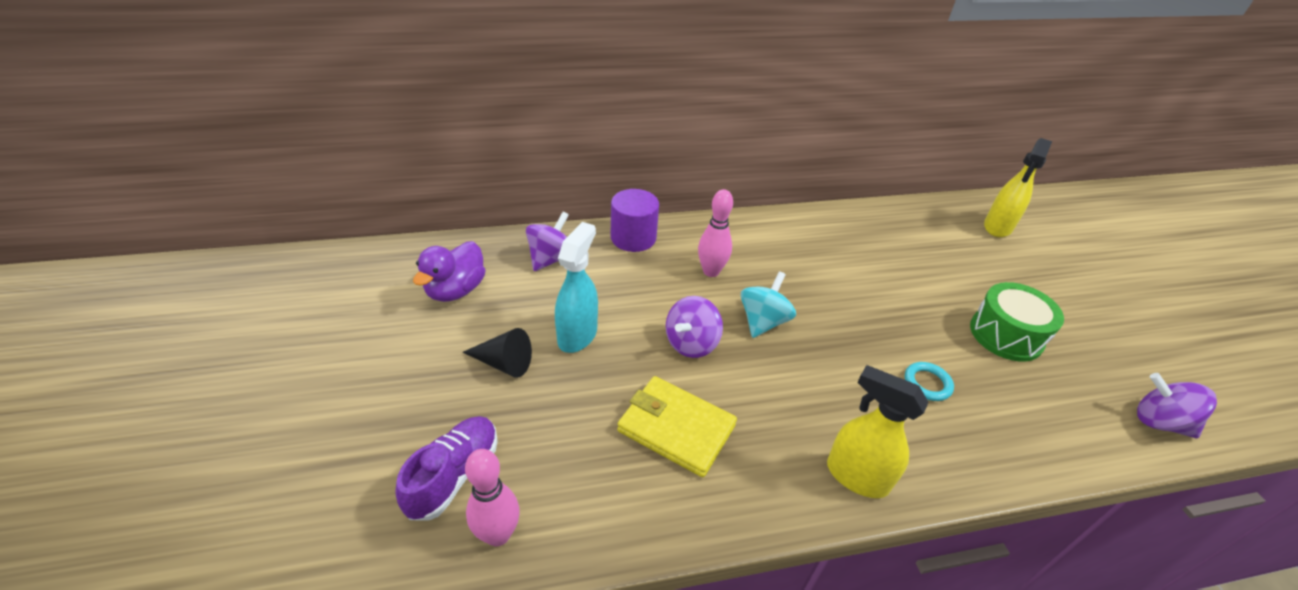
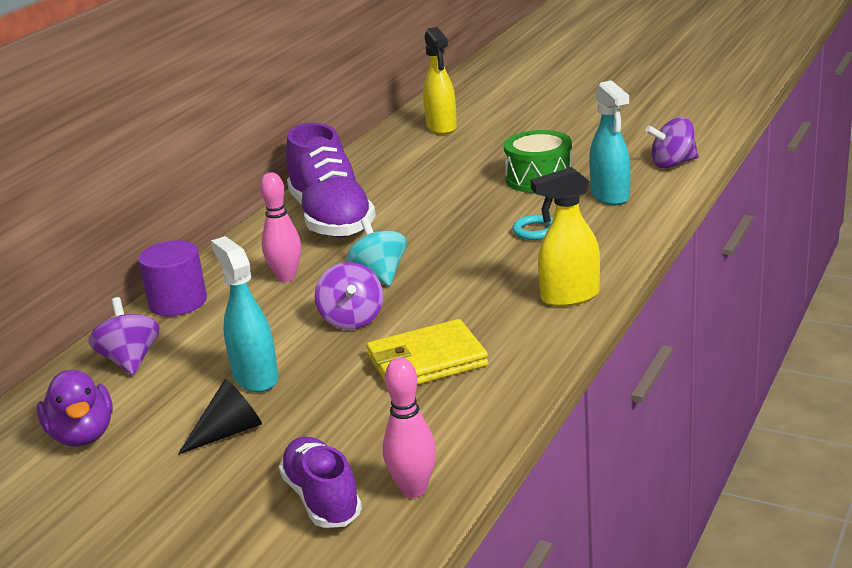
camera: 45 degrees left, 15 degrees down
(806, 247) = (331, 219): none -> purple shoe
(1043, 405) = (610, 196): none -> turquoise spray bottle

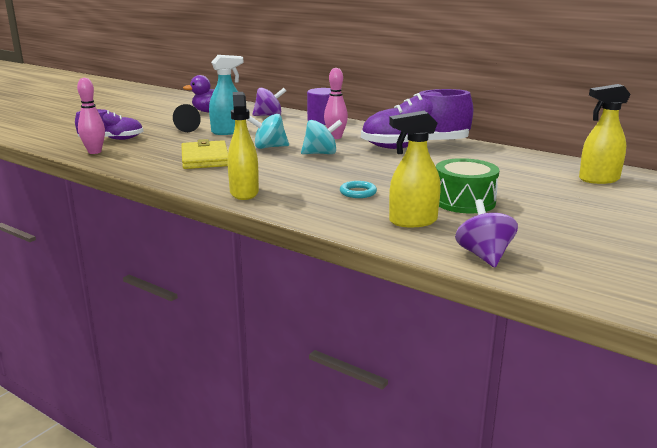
camera: 95 degrees right, 5 degrees down
(352, 320) = (269, 147): purple spinning top -> turquoise spinning top
(610, 196) = (412, 221): turquoise spray bottle -> yellow spray bottle

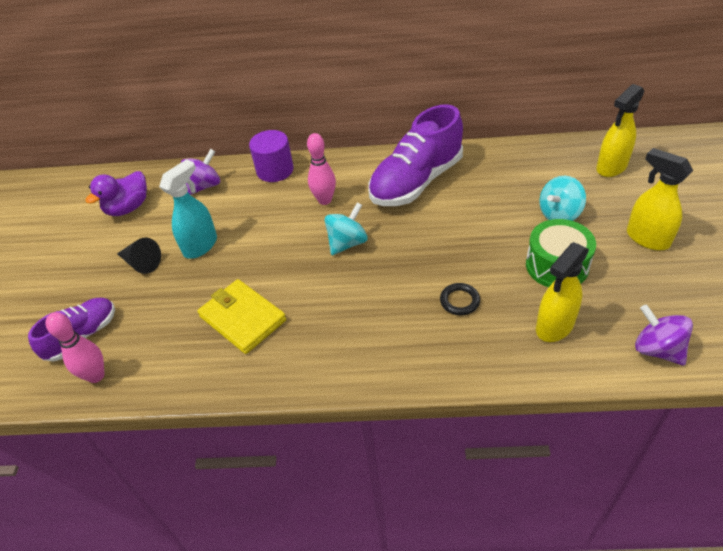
camera: 30 degrees left, 25 degrees up
(244, 192) = (361, 365): yellow spray bottle -> yellow spray bottle (647, 238)
(269, 147) = (282, 257): turquoise spinning top -> turquoise spinning top (559, 214)
(358, 192) = (459, 301): turquoise ring -> black ring

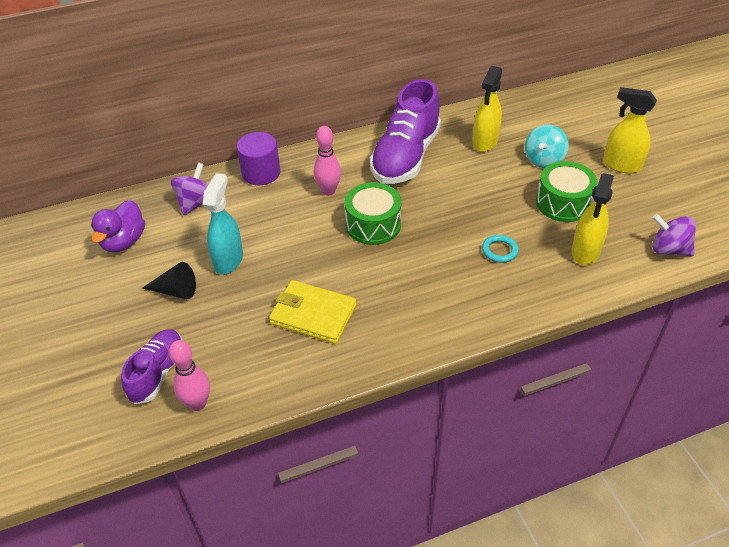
camera: 25 degrees left, 0 degrees up
(347, 243) = (373, 225): turquoise spinning top -> green drum
(459, 301) = (499, 250): black ring -> turquoise ring
(611, 167) = (566, 112): yellow spray bottle -> yellow spray bottle (485, 142)

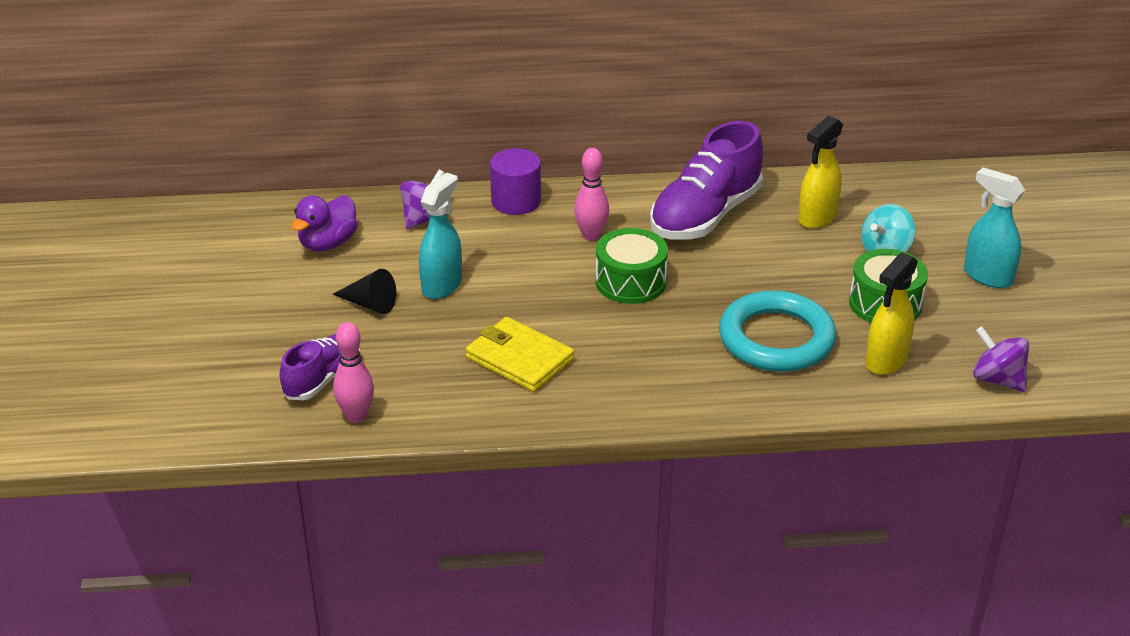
camera: 15 degrees right, 10 degrees down
(499, 250) = (776, 339): turquoise ring -> turquoise ring, size x2.49
(621, 165) = (987, 276): yellow spray bottle -> turquoise spray bottle

